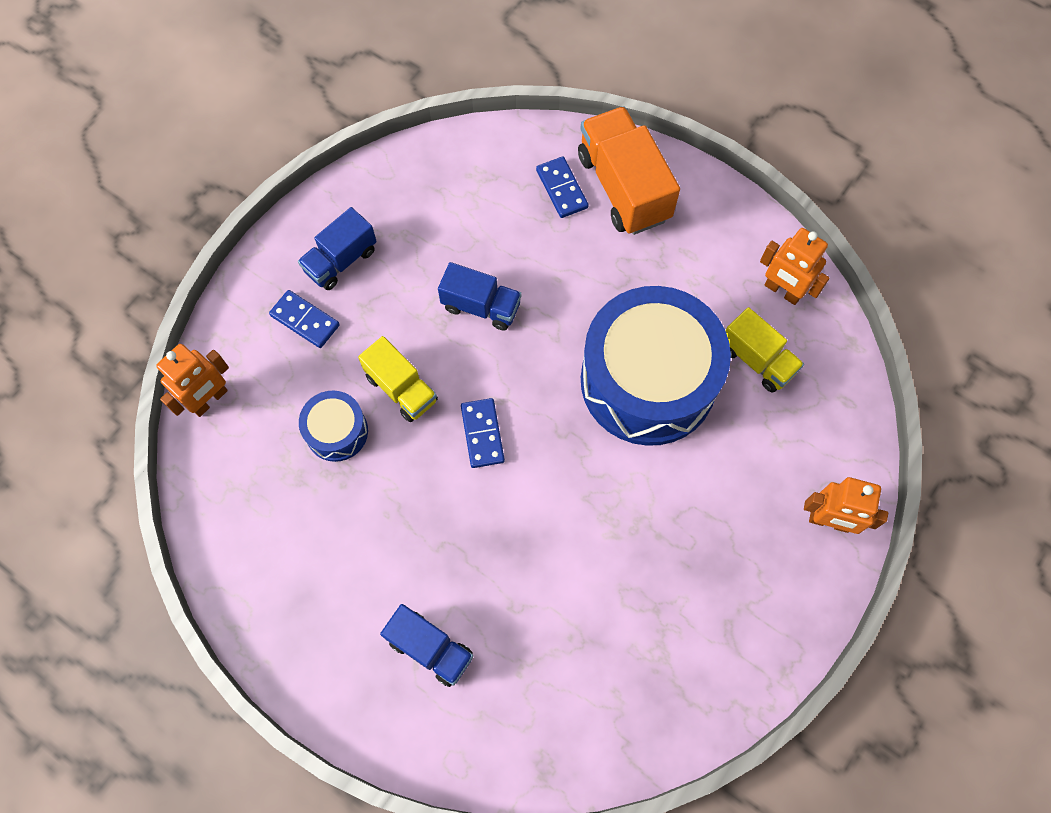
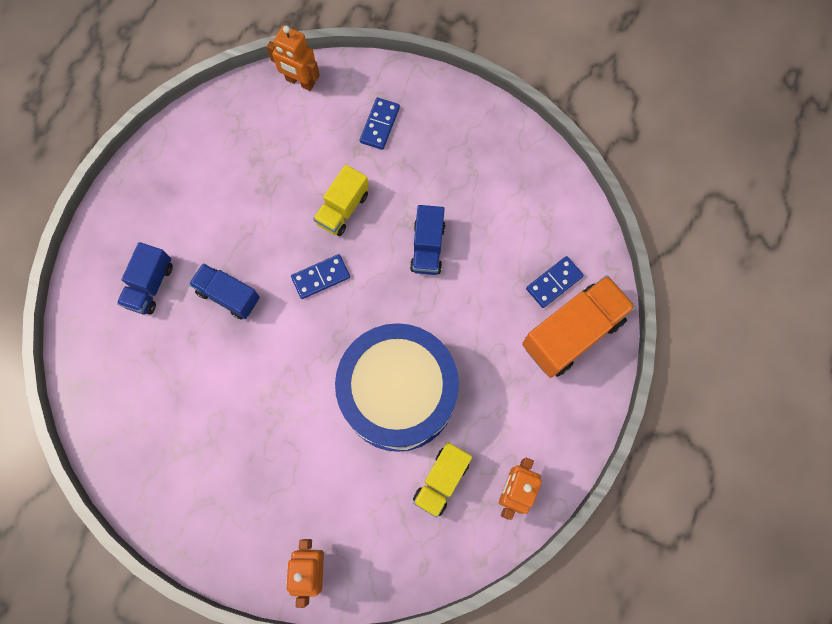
camera: 75 degrees right, 5 degrees up
(337, 431) = (297, 174): blue drum -> none
(341, 260) = (437, 134): blue truck -> blue truck (228, 295)

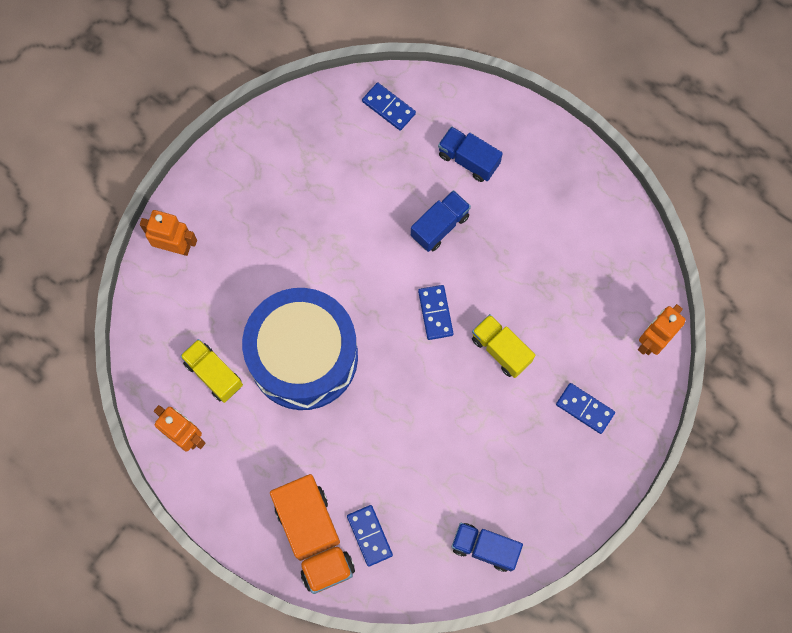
camera: 105 degrees right, 0 degrees up
(105, 381) = (388, 107): none -> blue domino
(427, 247) = (439, 421): blue truck -> blue truck (485, 548)

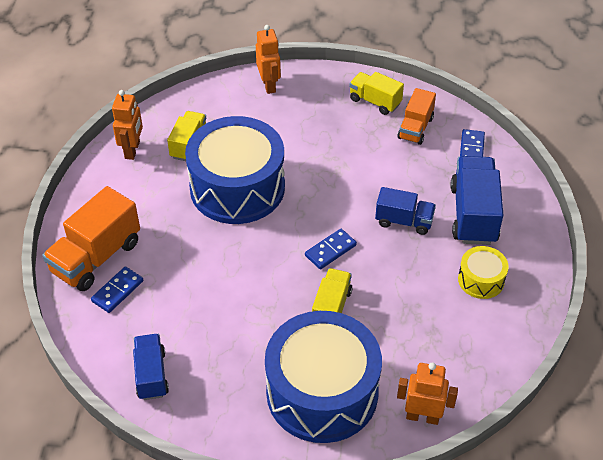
camera: 60 degrees right, 25 degrees down
(267, 156) = (375, 101): none -> yellow truck
(328, 141) = (415, 128): none -> orange truck
(468, 160) = (473, 214): blue truck -> blue truck, size x1.63
(545, 203) = (481, 280): none -> yellow drum
(584, 409) = (322, 392): blue domino -> blue drum

